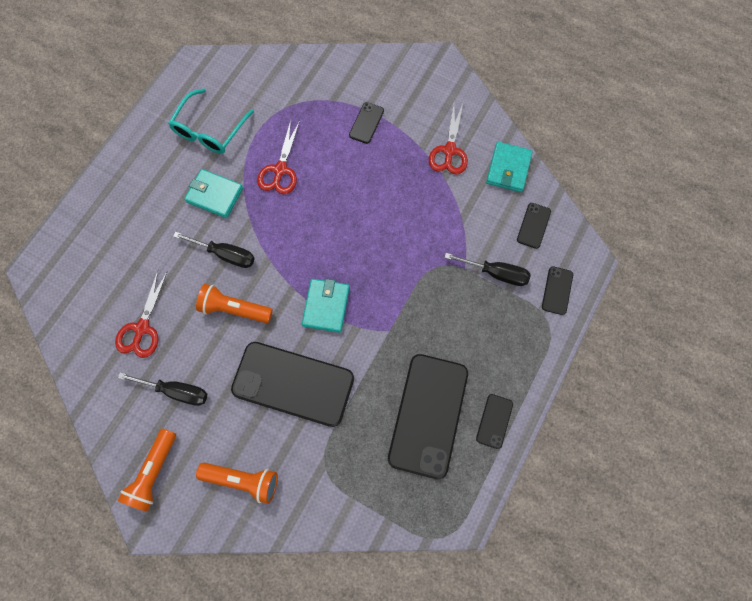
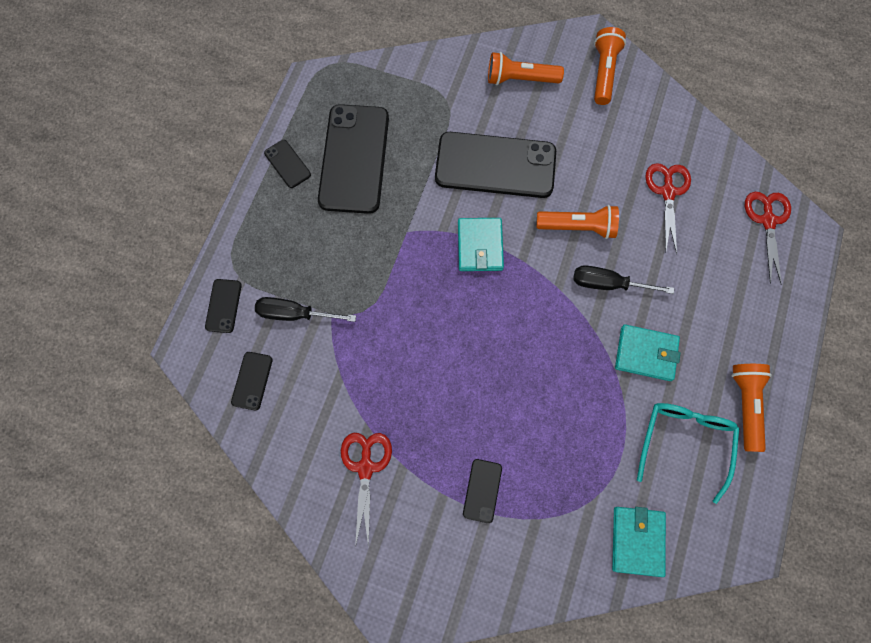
camera: 170 degrees right, 0 degrees up
(154, 147) = (745, 405): none -> orange flashlight
(176, 391) = (610, 141): black screwdriver -> none
(280, 170) = (576, 401): red scissors -> red scissors (768, 221)
(494, 421) = (287, 164): black phone -> black phone turned 45 degrees counterclockwise
(508, 169) = (286, 454): turquoise wallet -> turquoise wallet (637, 541)

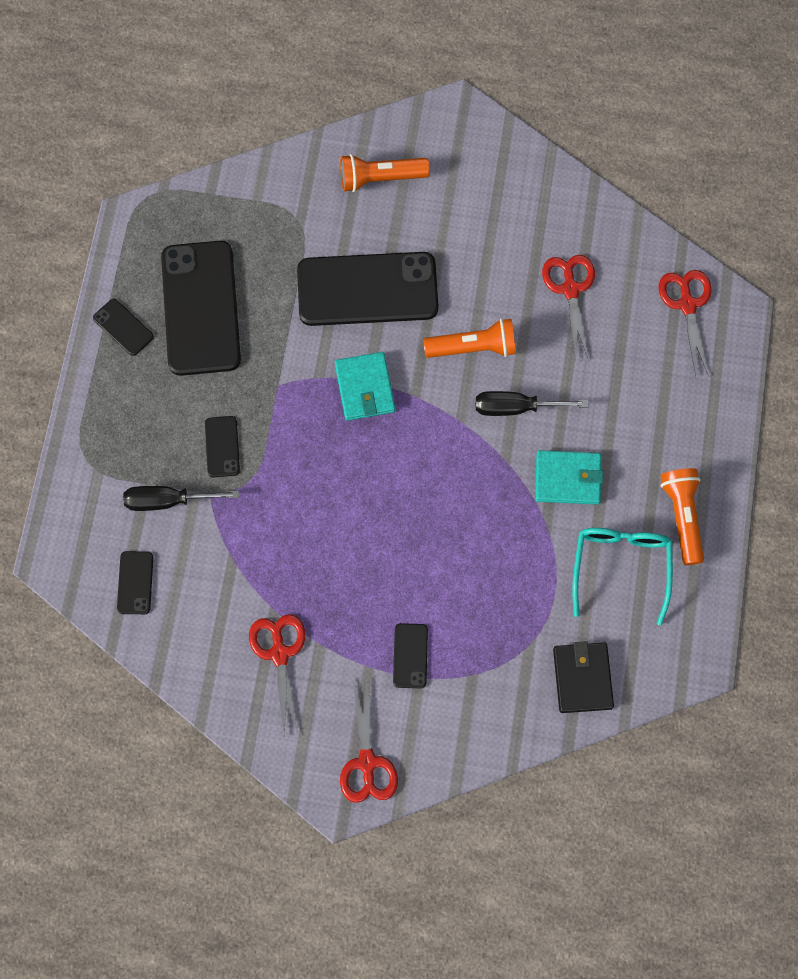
camera: 10 degrees left, 0 degrees up
(223, 306) = (84, 505): black phone -> black phone (222, 446)
(427, 585) = (367, 762): none -> red scissors
(603, 72) = (478, 154): orange flashlight -> none
(637, 541) = (582, 678): turquoise wallet -> black wallet

